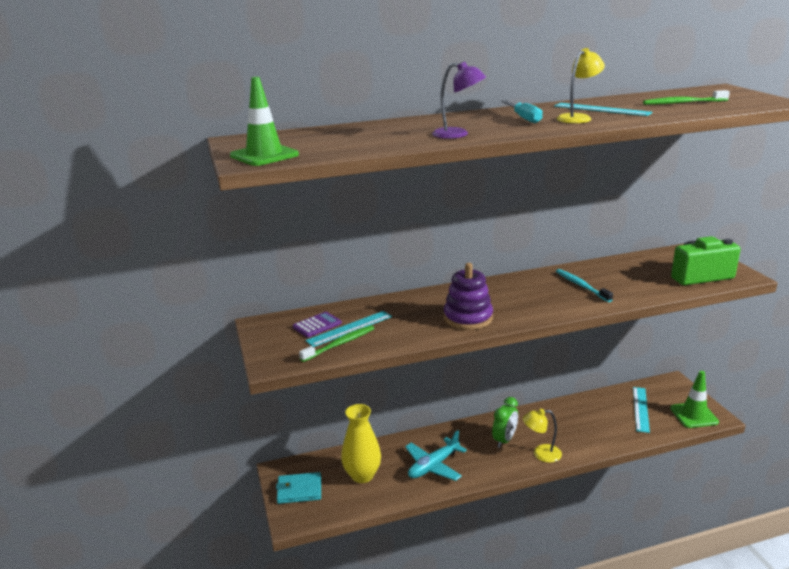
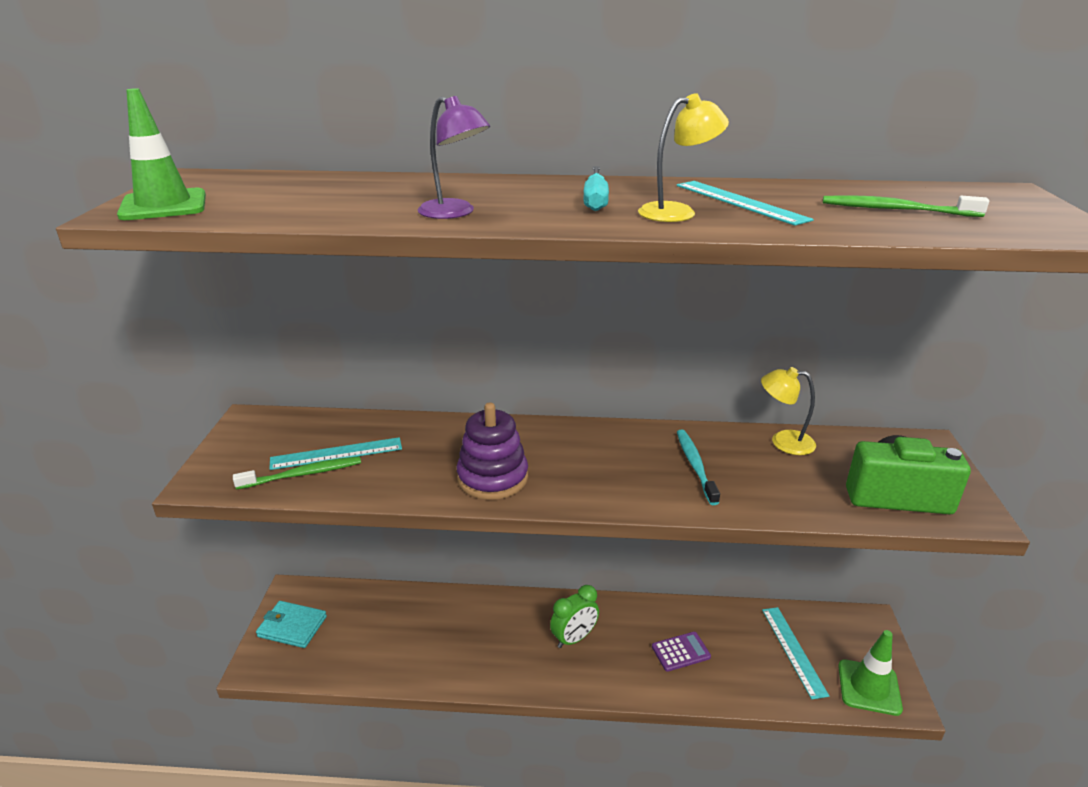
camera: 20 degrees right, 5 degrees up
(317, 325) = (306, 438): purple calculator -> purple calculator (681, 652)
(362, 475) = (372, 631): yellow vase -> none
(433, 466) = (462, 646): turquoise plane -> none
(541, 454) = (608, 676): yellow lamp -> yellow lamp (783, 441)
(640, 409) = (793, 650): turquoise ruler -> turquoise ruler turned 45 degrees counterclockwise

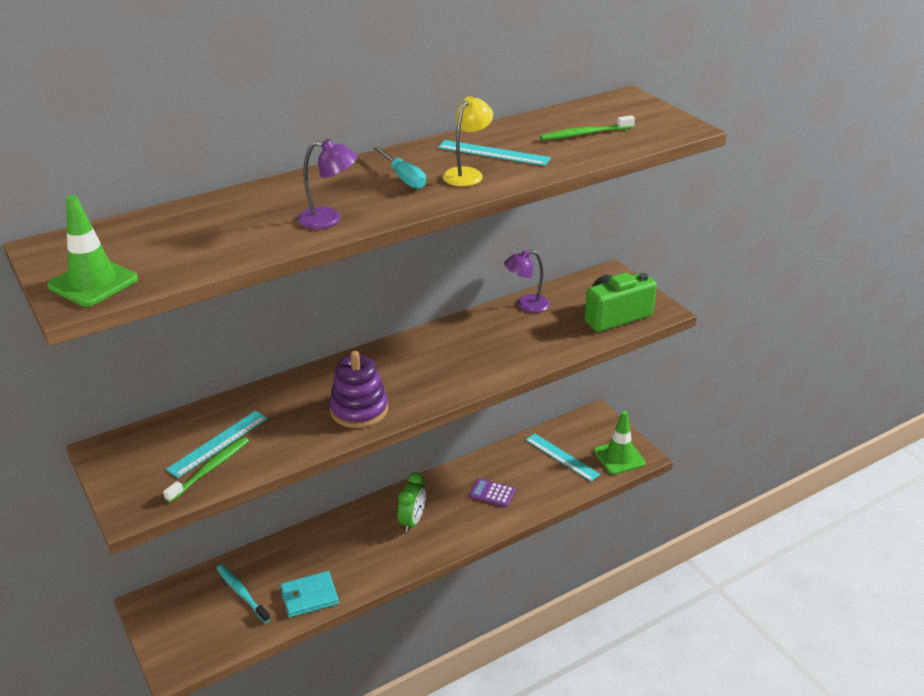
camera: 35 degrees left, 5 degrees up
(292, 626) = (175, 626): turquoise wallet -> turquoise wallet (309, 596)
(681, 652) = (492, 493): purple calculator -> purple calculator turned 105 degrees counterclockwise
(695, 465) = (486, 344): turquoise toothbrush -> turquoise toothbrush (242, 593)
(783, 441) = (526, 305): yellow lamp -> purple lamp

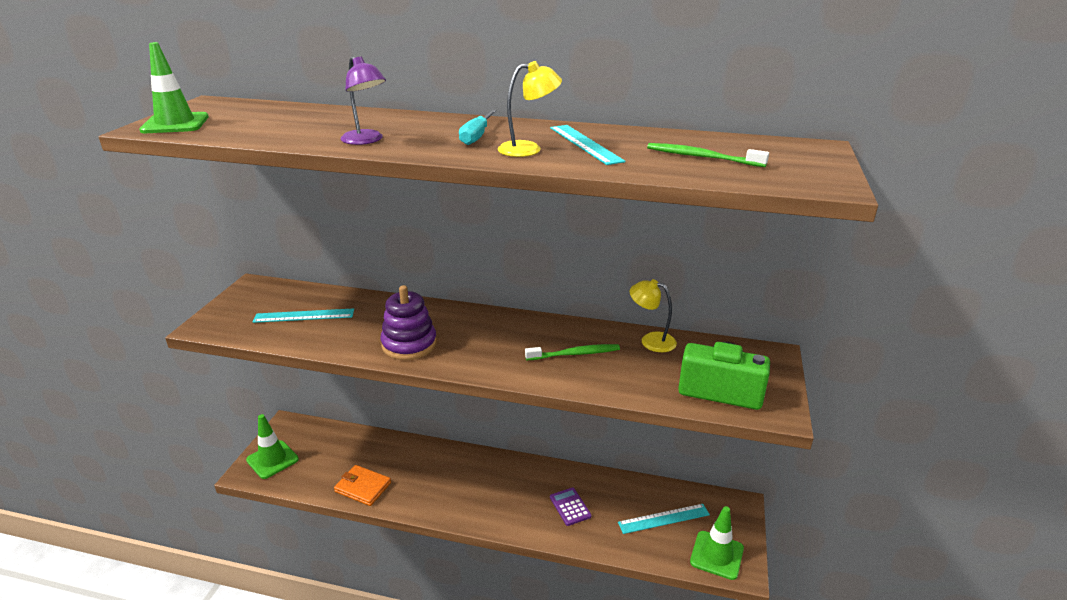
camera: 45 degrees right, 5 degrees down
(183, 639) = (272, 459): none -> green traffic cone
(210, 469) = (274, 328): green toothbrush -> green toothbrush (575, 354)
(242, 593) = (334, 455): turquoise toothbrush -> none
(309, 596) = (363, 487): turquoise wallet -> orange wallet
(412, 521) = (488, 485): green clock -> none
(526, 305) = (651, 340): purple lamp -> yellow lamp
(562, 457) = (663, 518): turquoise ruler -> turquoise ruler turned 75 degrees clockwise

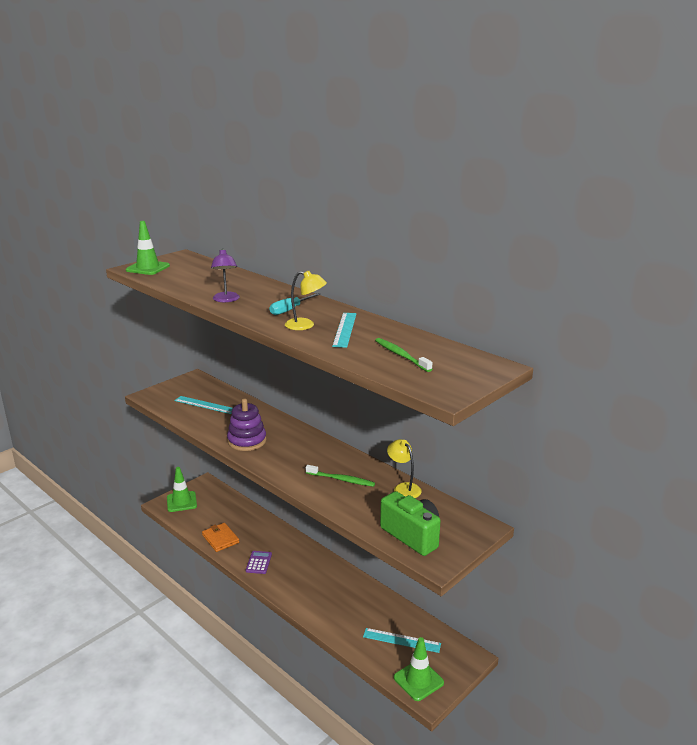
camera: 30 degrees right, 5 degrees down
(570, 507) = (341, 604): purple calculator -> purple calculator (259, 562)

